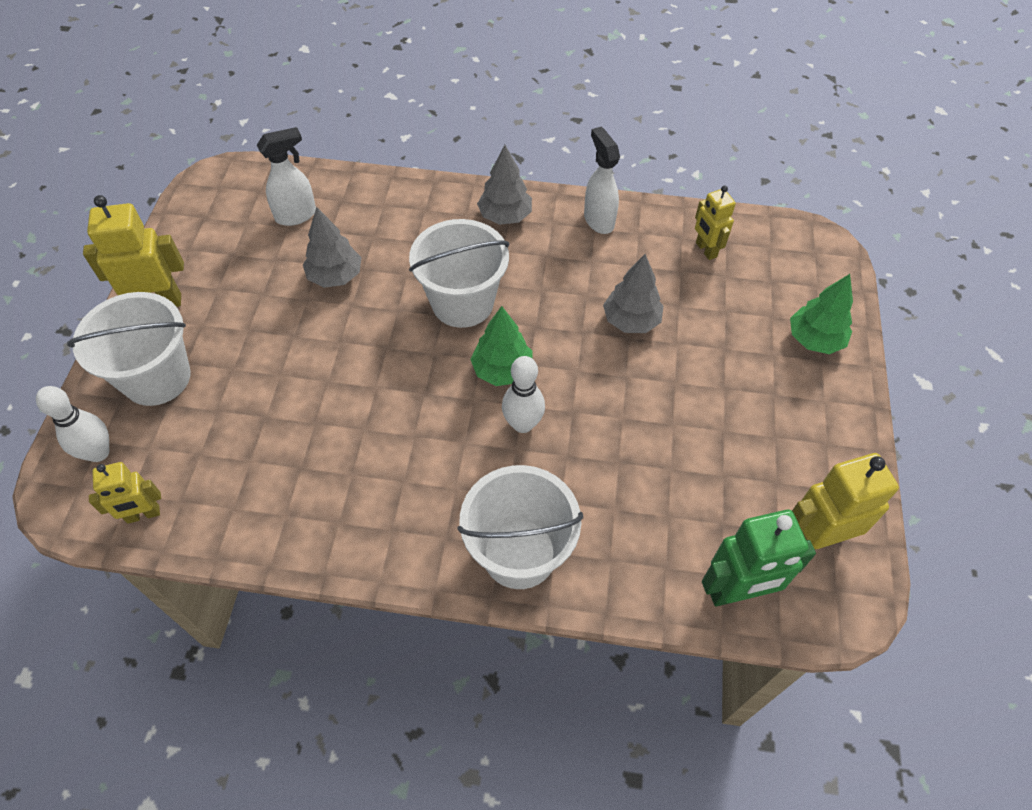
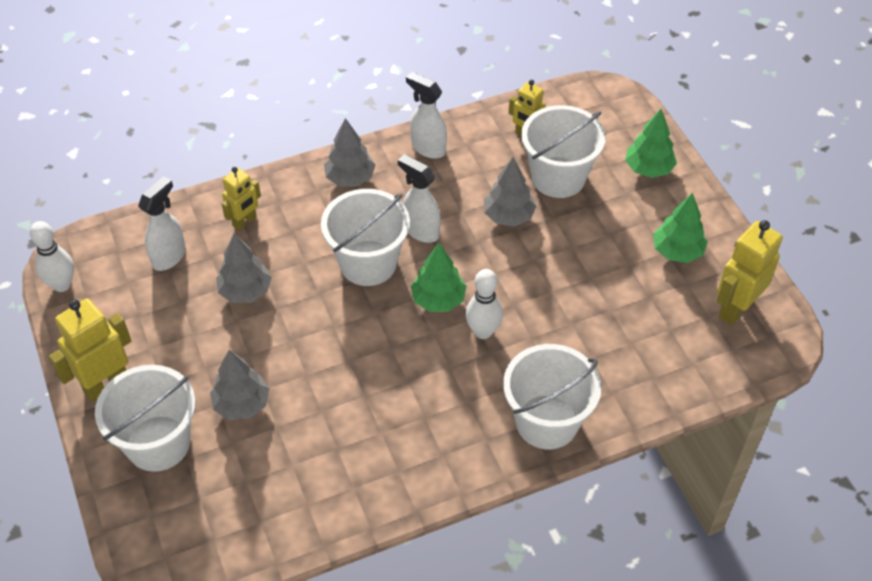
camera: 30 degrees left, 5 degrees down
(98, 452) = (159, 524): white bowling pin -> white bowling pin (62, 285)
(143, 515) = (238, 547): yellow robot -> yellow robot (244, 221)
(252, 379) = (241, 404): none -> grey tree
(534, 295) = (421, 231): none -> white spray bottle
(710, 305) = (558, 177): none -> white bucket
(736, 592) = (708, 369): green robot -> none
(788, 442) = (677, 251): none -> green tree

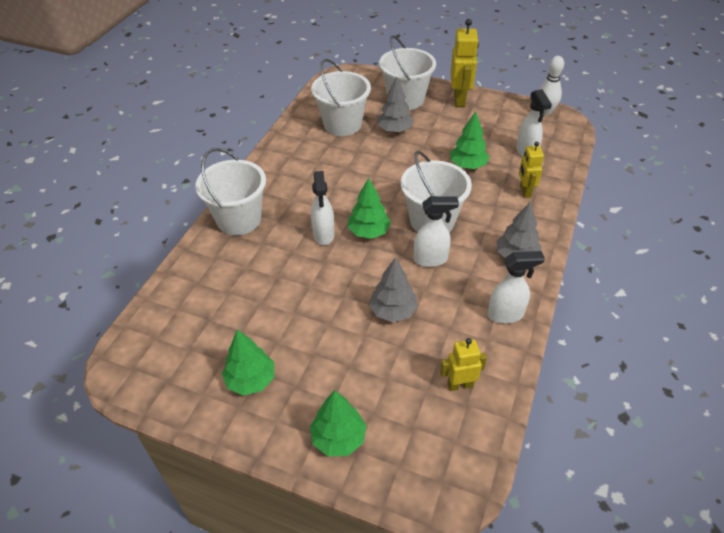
camera: 135 degrees right, 5 degrees down
(245, 291) = (468, 165): grey tree -> green tree
(483, 331) = (323, 235): white bowling pin -> white spray bottle
(558, 177) = (396, 368): white bucket -> white bucket (342, 124)
(735, 308) = (172, 369): yellow robot -> none

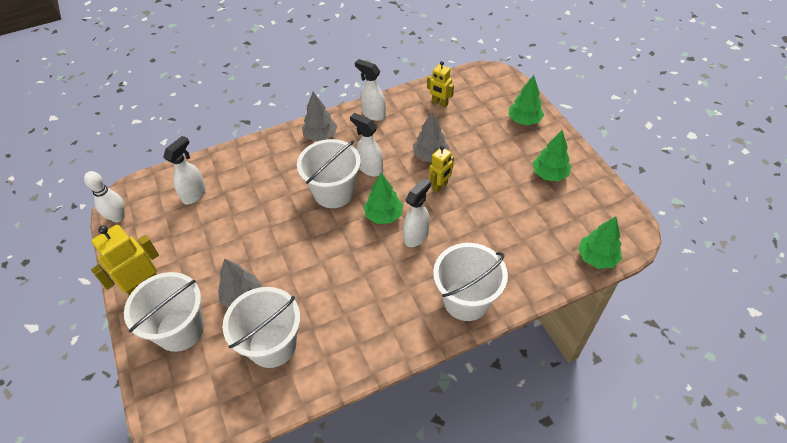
camera: 135 degrees left, 5 degrees up
(468, 165) = (247, 215): green tree -> green tree (596, 258)
(525, 191) = (248, 168): yellow robot -> yellow robot (440, 186)

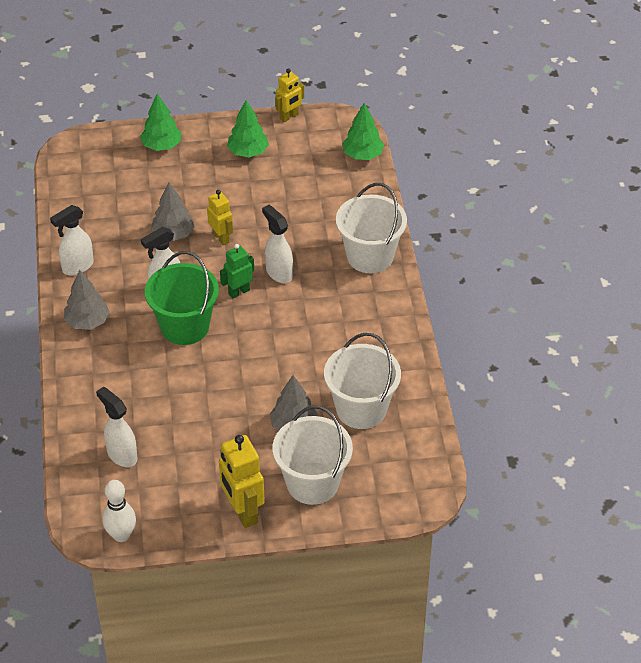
camera: 75 degrees left, 5 degrees down
(333, 192) = (185, 326): white bucket -> green bucket
(384, 215) = (239, 292): green tree -> green robot
(439, 103) = (93, 205): yellow robot -> yellow robot (289, 117)

